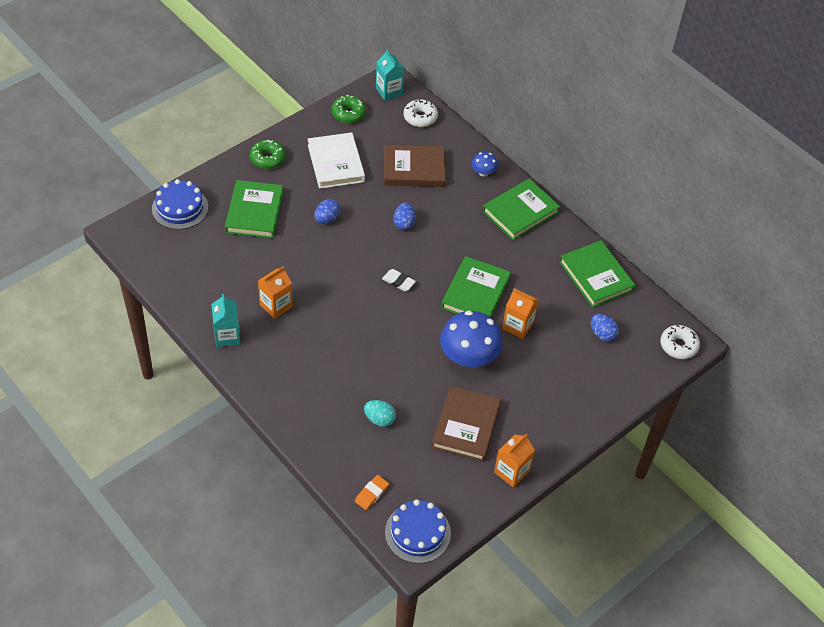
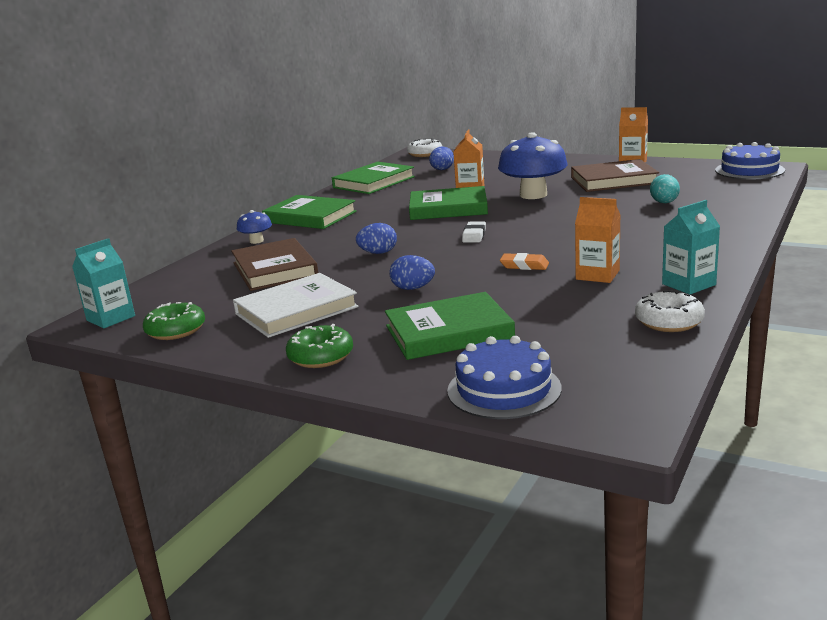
camera: 105 degrees left, 30 degrees down
(371, 494) = (747, 188): orange eraser -> orange eraser (524, 265)
(420, 117) = (166, 288): white donut -> white donut (669, 321)

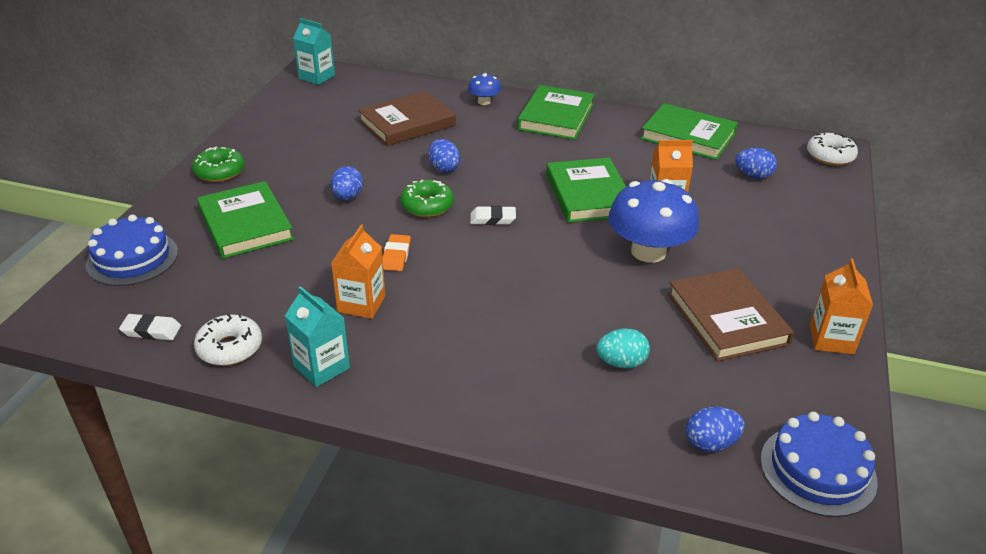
camera: 75 degrees right, 15 degrees up
(176, 330) = (287, 106): green donut -> green donut (427, 206)
(296, 310) = (311, 148): white book -> none
(646, 361) = (151, 331): none -> white eraser
(736, 187) = (710, 443): none -> blue egg

